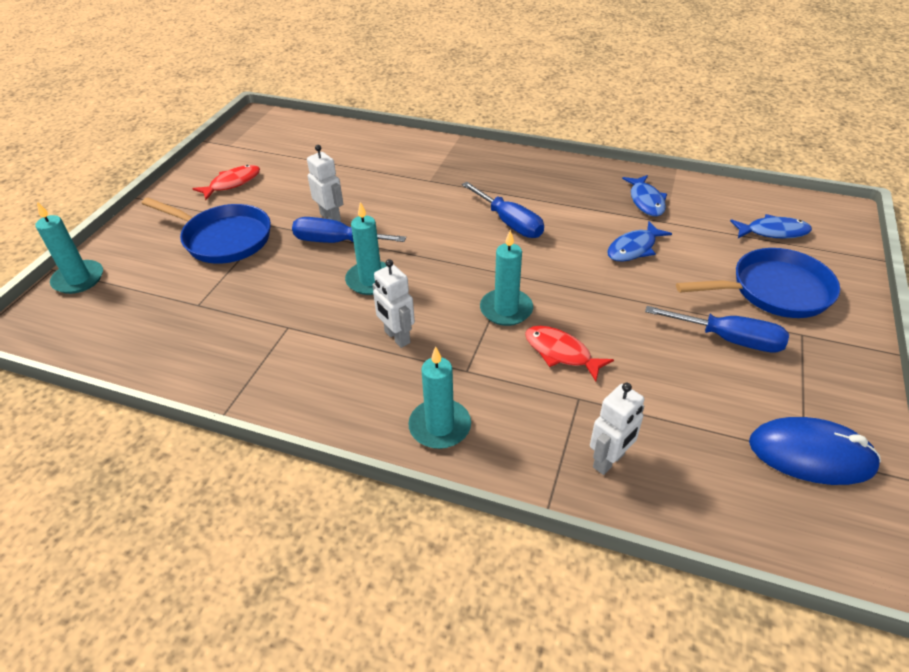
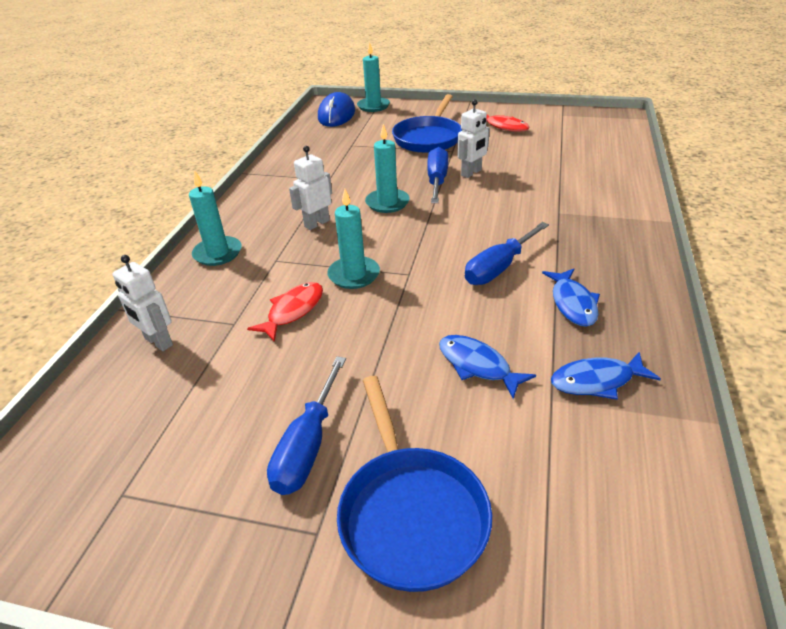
camera: 85 degrees right, 5 degrees down
(773, 232) = (573, 540): blue fish -> blue fish (572, 303)
(811, 454) = (117, 501): blue mouse -> blue mouse (336, 114)

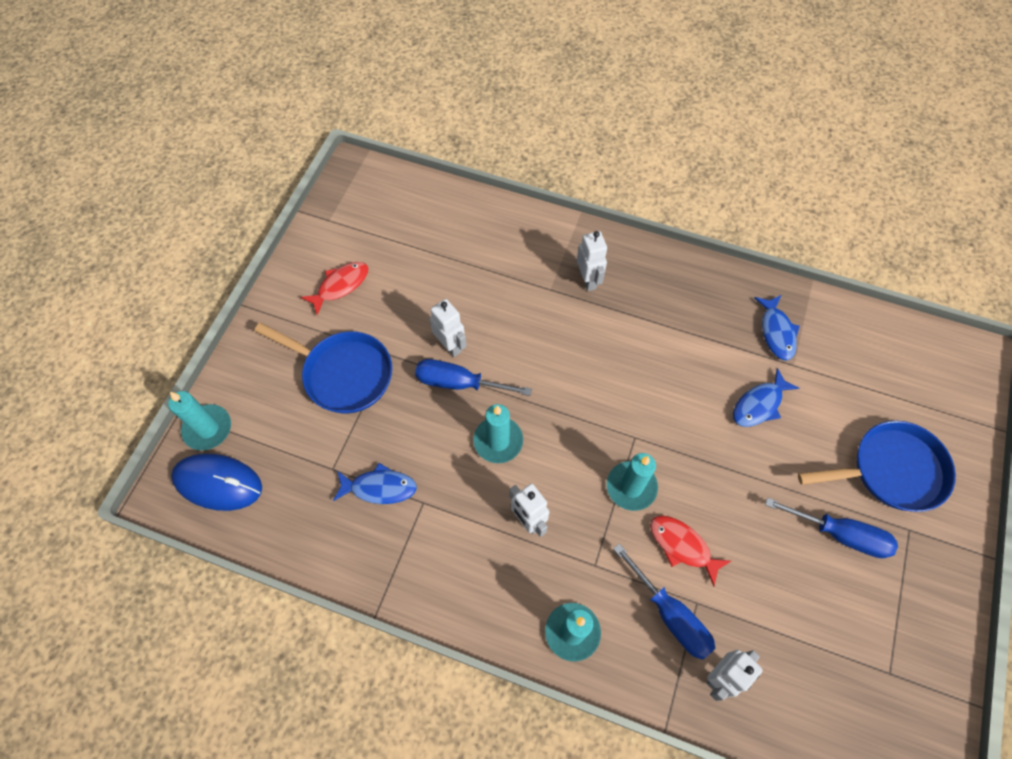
camera: 85 degrees left, 25 degrees up
(499, 268) = (634, 361): blue screwdriver -> blue screwdriver (670, 614)
(572, 303) = (690, 320): blue fish -> blue fish (379, 487)
(584, 232) = (588, 280): none -> white robot

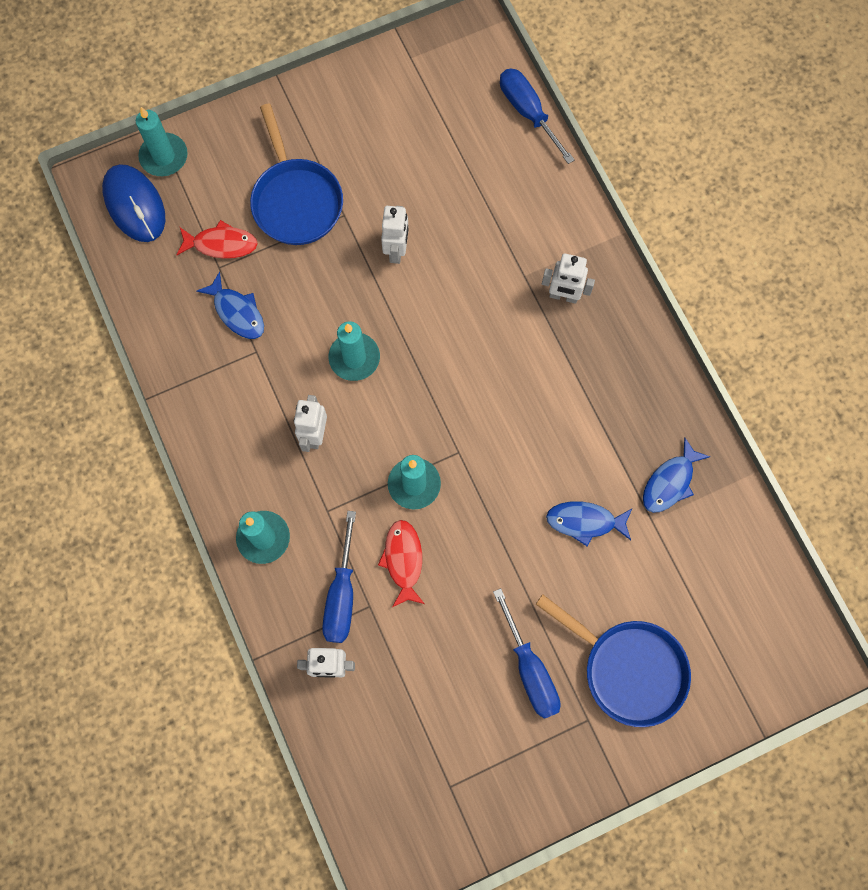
camera: 45 degrees right, 10 degrees up
(340, 286) = (364, 125): red fish -> red fish (221, 244)
(459, 383) = (372, 287): blue screwdriver -> blue screwdriver (528, 112)
(588, 280) = (563, 296): white robot -> white robot turned 75 degrees clockwise

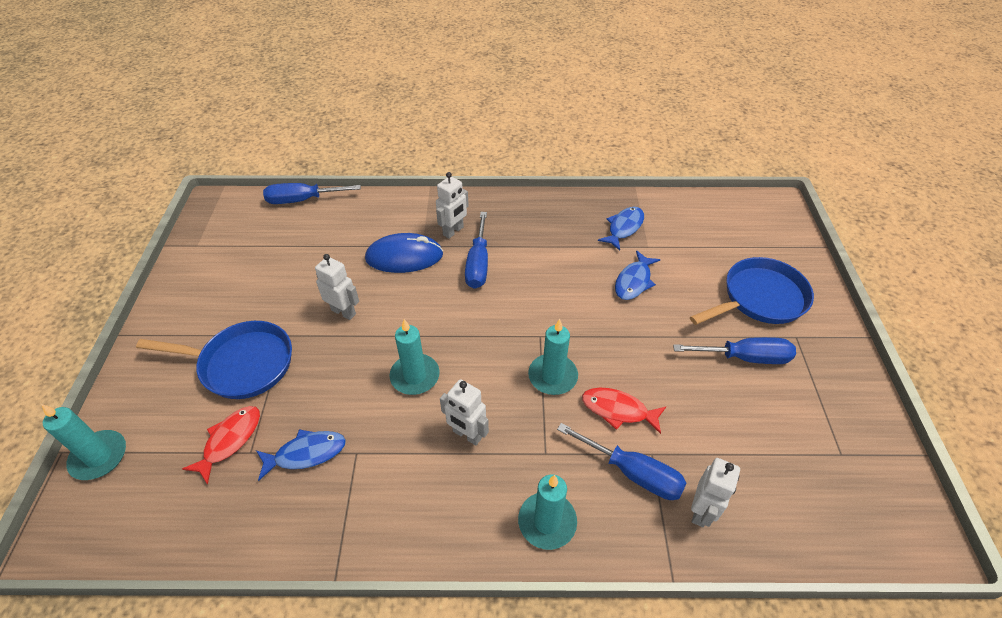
camera: 65 degrees left, 25 degrees down
(134, 205) = (120, 506): blue mouse -> blue mouse (404, 257)
(527, 346) = (478, 264): none -> blue screwdriver
(670, 482) = (624, 228): blue fish -> blue fish turned 120 degrees counterclockwise

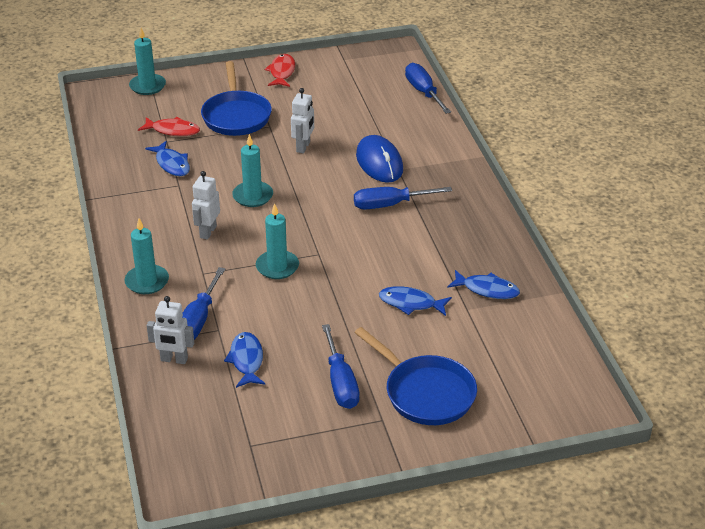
camera: 75 degrees right, 10 degrees down
(453, 231) = (426, 182): white robot -> none
(618, 410) = (255, 307): red fish -> red fish (282, 72)
(707, 434) = (246, 360): none -> blue fish

